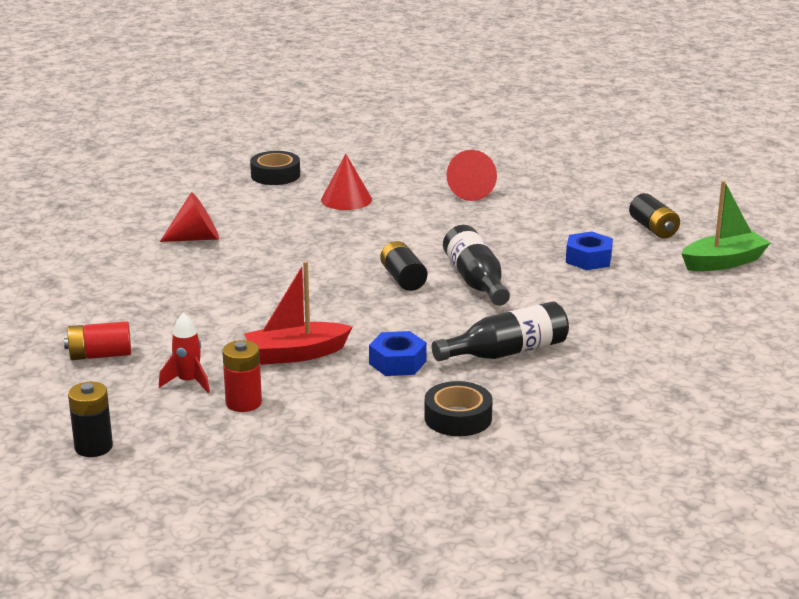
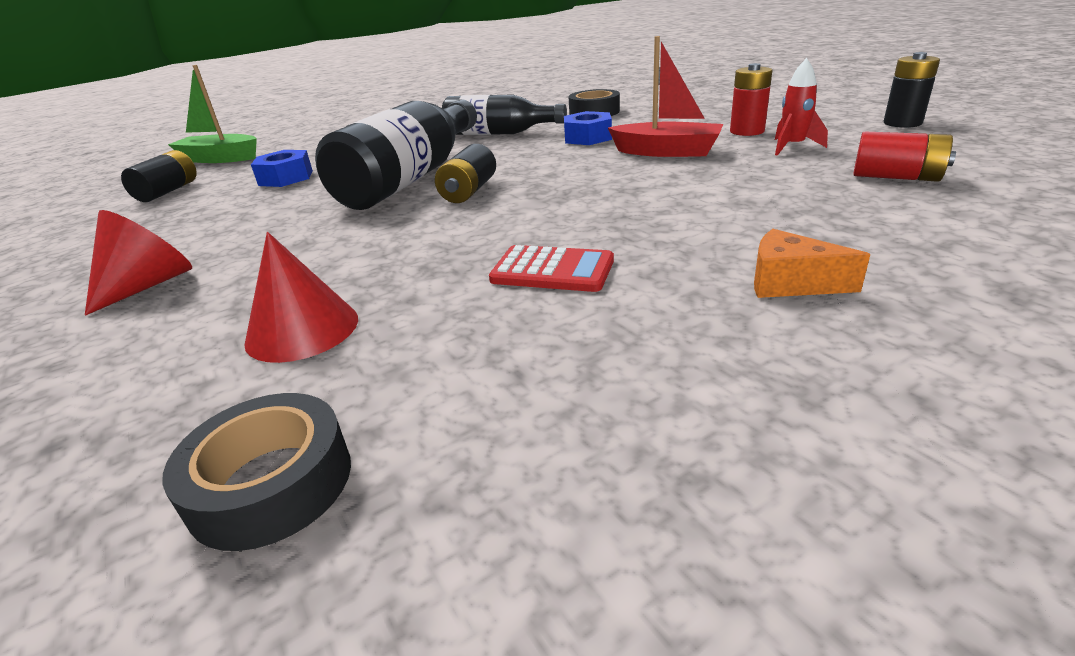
camera: 140 degrees left, 5 degrees up
(148, 264) = (790, 283): none -> orange cheese
(196, 238) = (663, 317): red cone -> none
(269, 244) = (552, 270): none -> red calculator
(476, 281) = (412, 178): black bottle -> black bottle, size x1.53

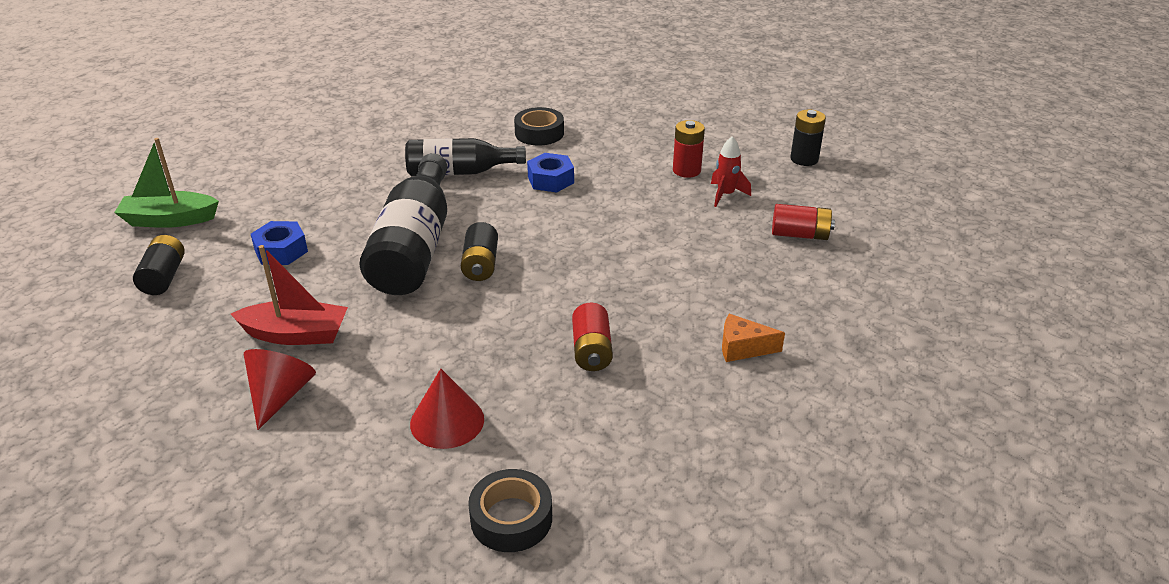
camera: 20 degrees left, 5 degrees up
(552, 270) = (591, 350): red calculator -> red battery
(667, 152) = (628, 203): red boat -> red boat (296, 334)

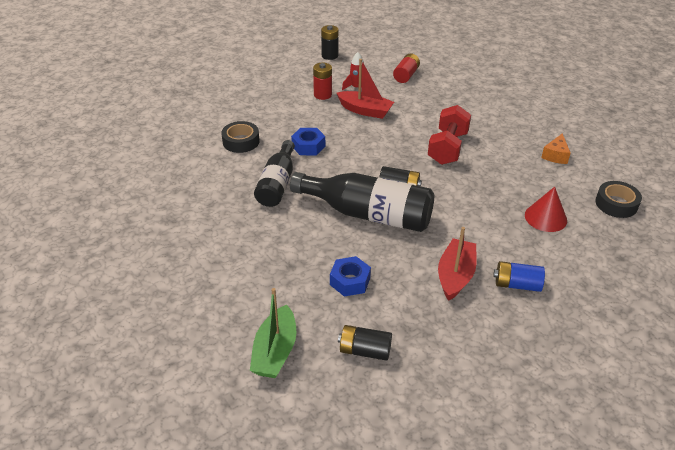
camera: 75 degrees left, 5 degrees up
(280, 395) = (517, 284): red cone -> blue battery
(591, 350) = (493, 159): red battery -> none
(603, 299) = (447, 148): none -> red dumbbell
(666, 211) = (365, 110): none -> red boat
(742, 348) = (498, 114): orange cheese -> orange cheese (555, 155)

